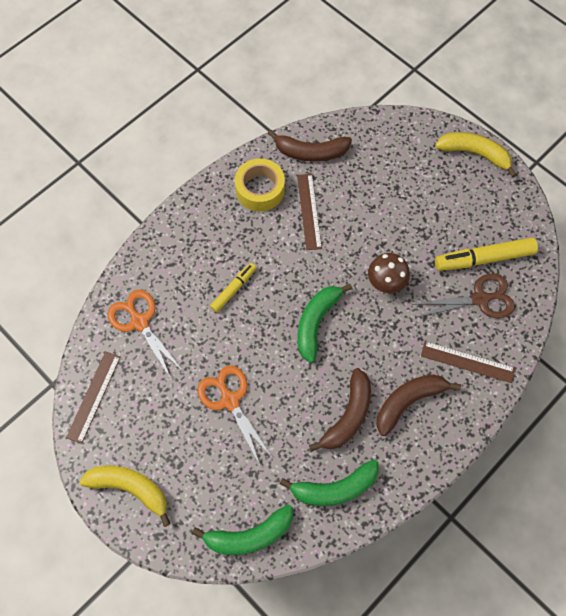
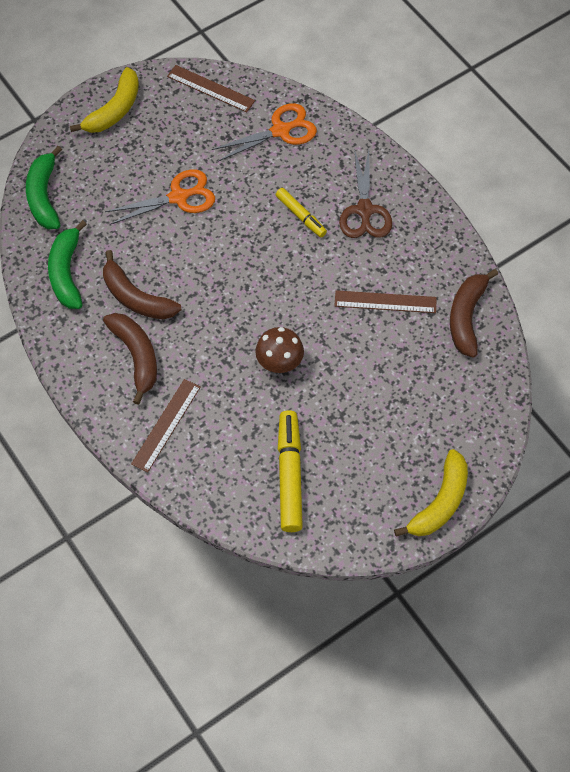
camera: 100 degrees right, 5 degrees down
(260, 189) = (422, 257): yellow tape -> none
(316, 322) = (246, 286): green banana -> none
(480, 299) = (238, 457): brown scissors -> brown scissors (364, 210)

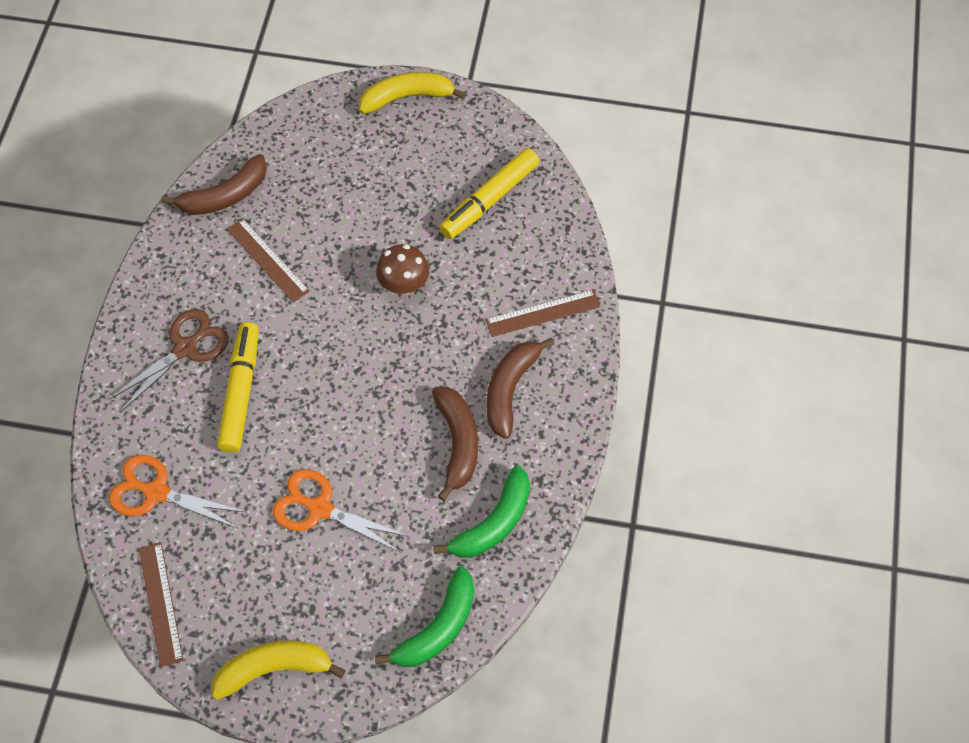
camera: 135 degrees left, 0 degrees up
(301, 216) = (241, 392): yellow marker -> yellow marker, size x1.67

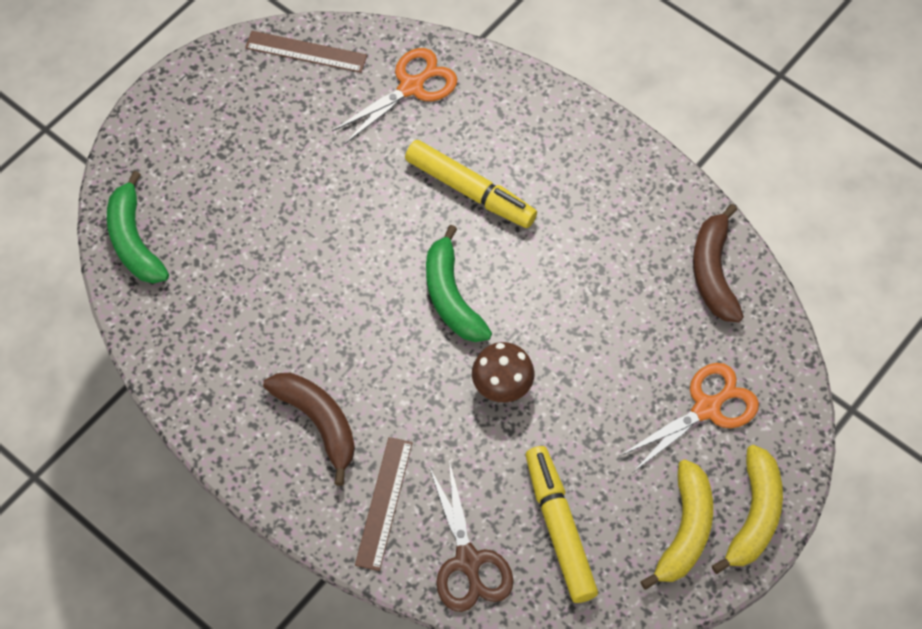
camera: 120 degrees right, 0 degrees up
(185, 348) = (547, 165): brown scissors -> brown scissors (468, 561)
(267, 260) = (608, 276): brown ruler -> none
(274, 668) = (191, 107): yellow banana -> yellow banana (685, 531)
(320, 508) = (308, 202): orange scissors -> orange scissors (706, 408)
(458, 443) = (294, 346): brown banana -> none
(494, 523) = (194, 334): green banana -> green banana (451, 296)

